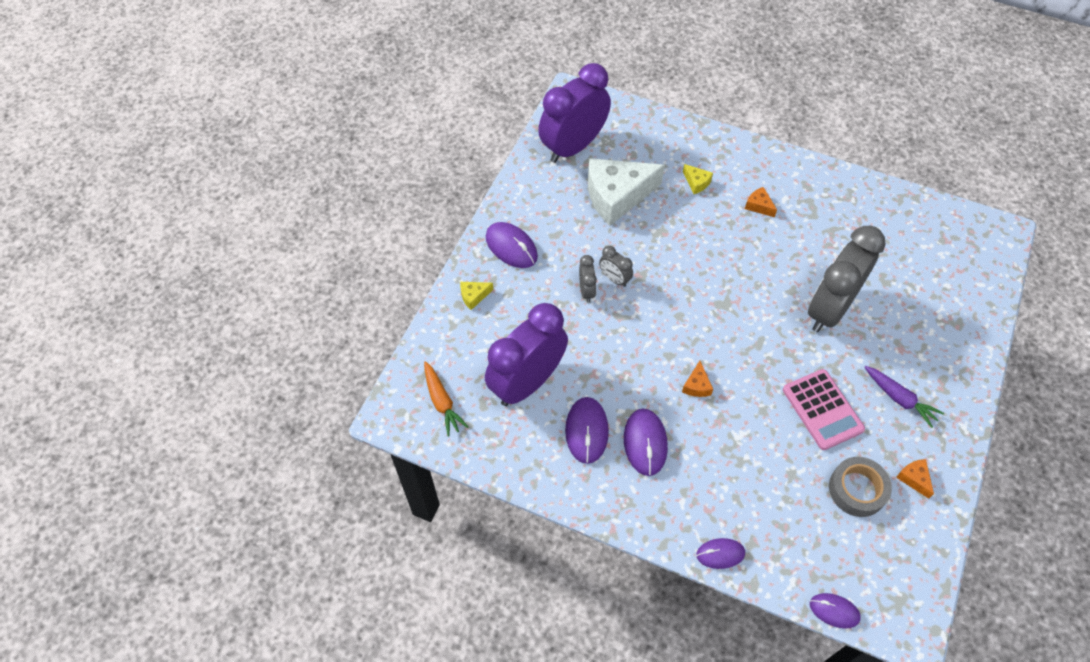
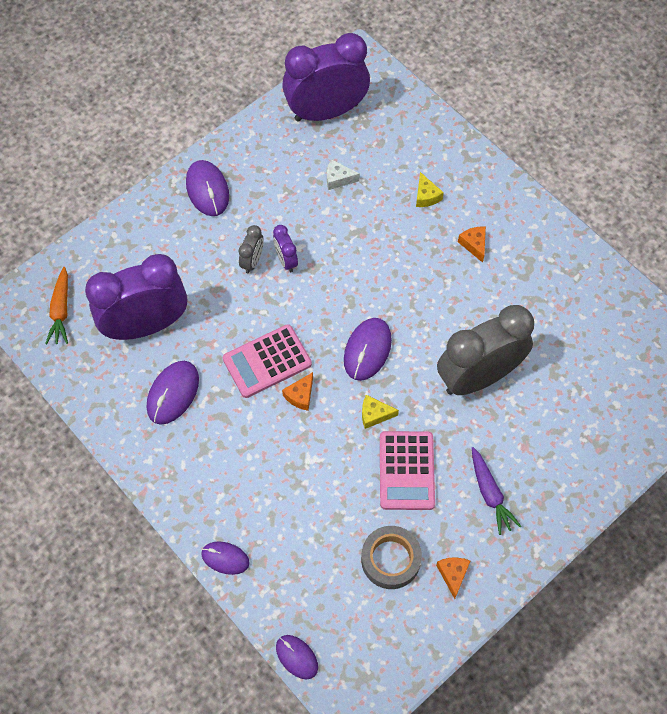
camera: 25 degrees right, 5 degrees up
(474, 296) = (145, 224): yellow cheese -> yellow cheese (374, 414)
(614, 279) = (286, 260): grey clock -> purple clock
(617, 196) = (338, 179): white cheese -> white cheese, size x0.41
(645, 443) = (219, 428): purple mouse -> purple mouse (367, 350)
(651, 369) = (267, 361): none -> pink calculator

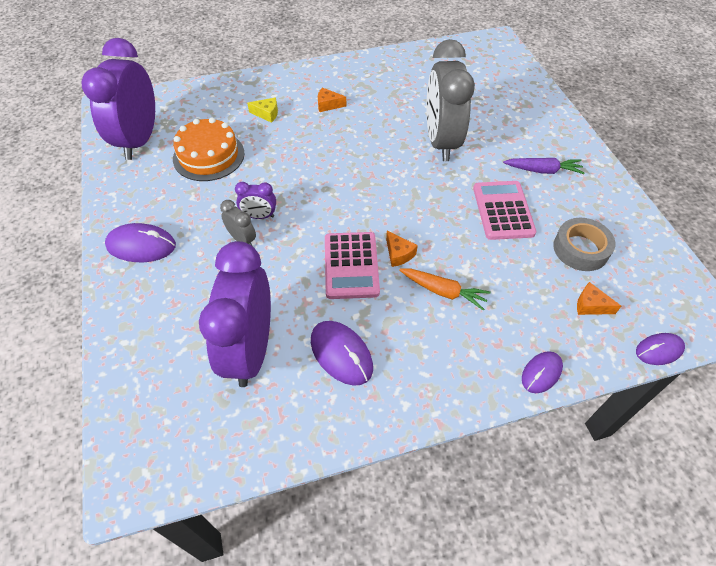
camera: 65 degrees left, 10 degrees down
(61, 310) = (175, 429): orange carrot -> orange carrot (443, 291)
(338, 179) = (208, 156): white cheese -> orange cake
(367, 350) = (380, 195): purple mouse -> none
(374, 414) = (442, 212): yellow cheese -> none
(406, 471) = (503, 210): pink calculator -> pink calculator turned 120 degrees counterclockwise
(453, 574) = (605, 215): orange cheese -> orange cheese (590, 305)

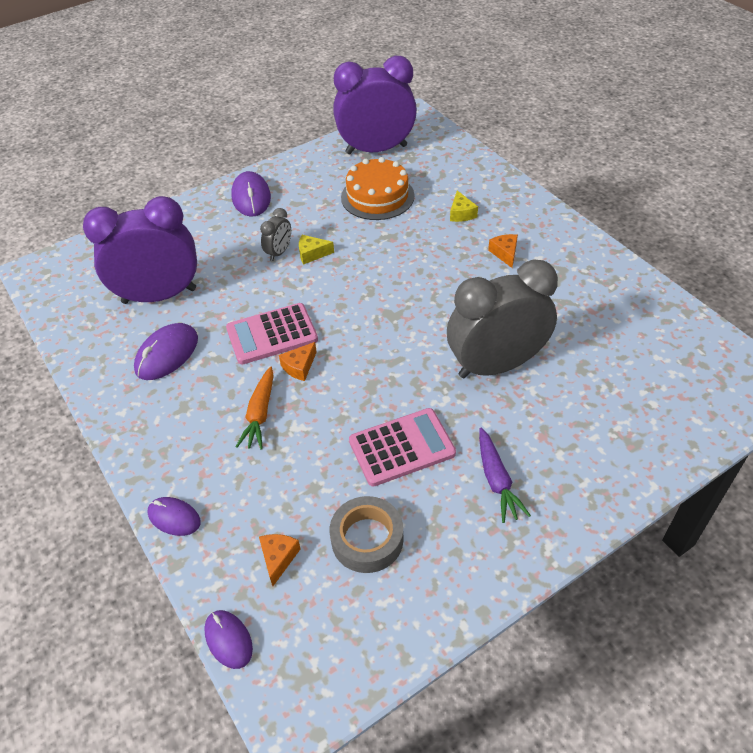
camera: 75 degrees right, 5 degrees down
(259, 216) = (312, 254): purple clock -> yellow cheese

